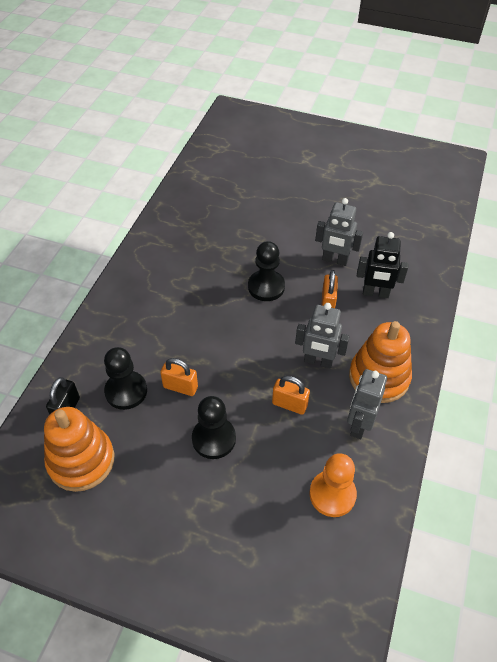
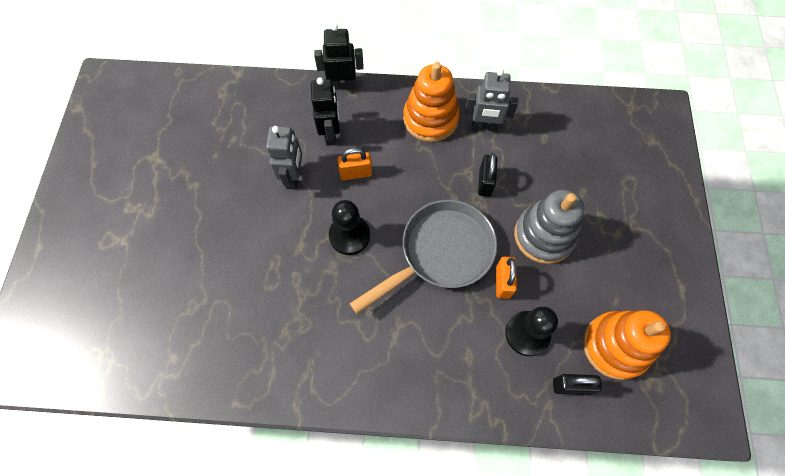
camera: 105 degrees left, 15 degrees up
(214, 439) = (544, 236): black pawn -> grey stacking toy
(226, 347) = (440, 253): none -> grey pan
(289, 404) = (485, 182): orange padlock -> black padlock
(318, 361) = (430, 169): grey robot -> none
(332, 494) = (554, 135): orange pawn -> none
(433, 313) = (342, 85): none -> black robot

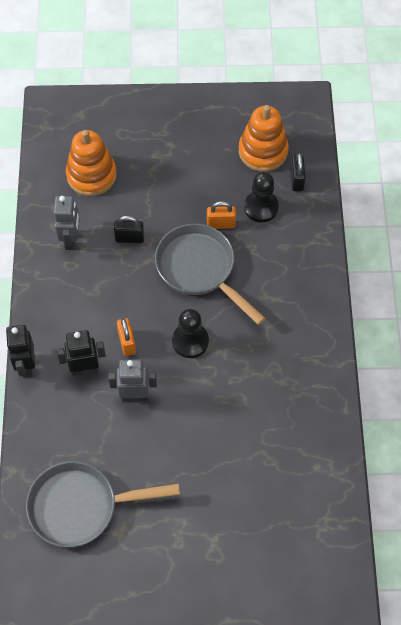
camera: 95 degrees left, 5 degrees down
(188, 126) = (81, 507): none -> grey pan
(430, 119) = (64, 284): orange stacking toy -> orange stacking toy (91, 175)
(544, 236) = (177, 195): grey stacking toy -> none

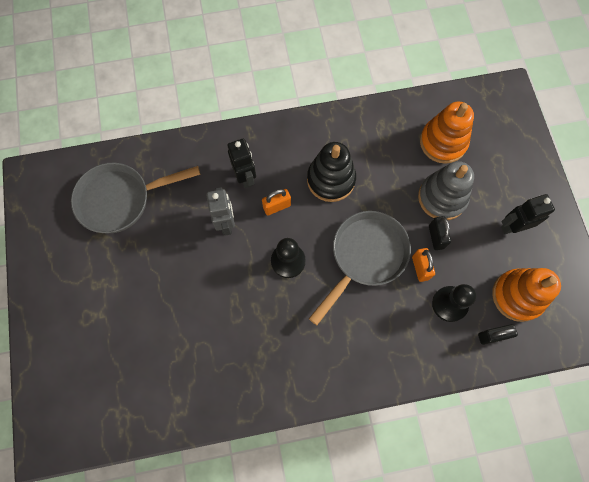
camera: 80 degrees right, 10 degrees up
(26, 365) = (241, 130): black robot -> black robot (512, 226)
(71, 239) = (370, 139): grey robot -> none
(81, 507) = (120, 199): grey pan -> grey pan turned 90 degrees counterclockwise
(108, 285) = (331, 179): none -> black stacking toy
(129, 238) = (384, 188): black padlock -> black padlock (436, 237)
(152, 189) = (442, 198): none -> grey stacking toy

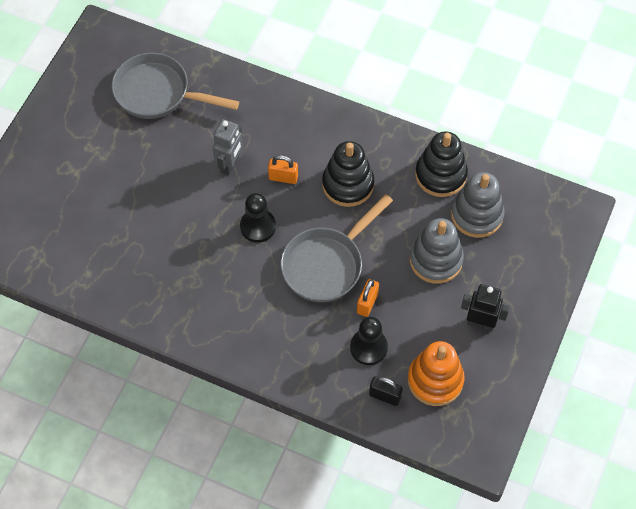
camera: 35 degrees right, 10 degrees down
(245, 177) = (275, 137): black robot -> none
(365, 256) = (326, 264): grey pan -> grey pan turned 150 degrees clockwise
(393, 127) = (440, 175): none -> black stacking toy
(436, 237) = (402, 288): black padlock -> none
(443, 142) = (476, 215): orange stacking toy -> grey stacking toy

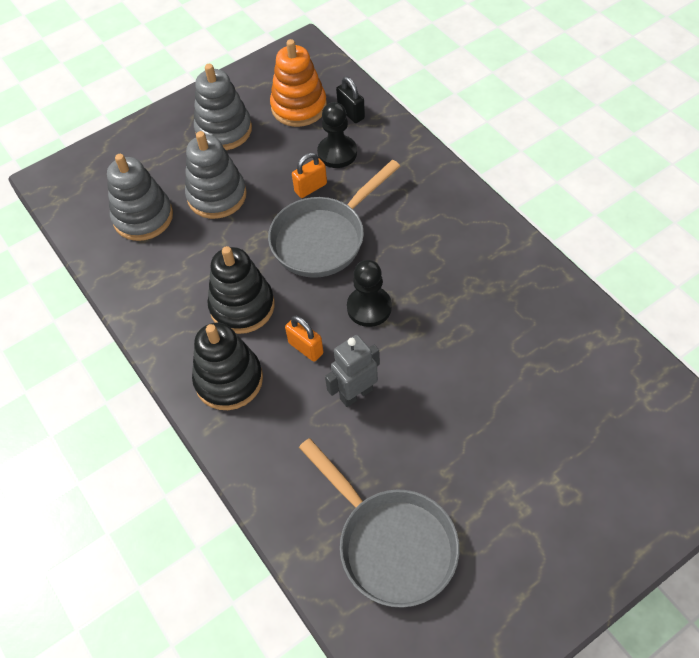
camera: 145 degrees left, 5 degrees down
(326, 264) = (323, 238): grey pan -> grey pan turned 150 degrees clockwise
(440, 175) = (141, 270): black stacking toy -> black stacking toy (229, 380)
(480, 323) = (224, 130): black robot -> grey stacking toy

